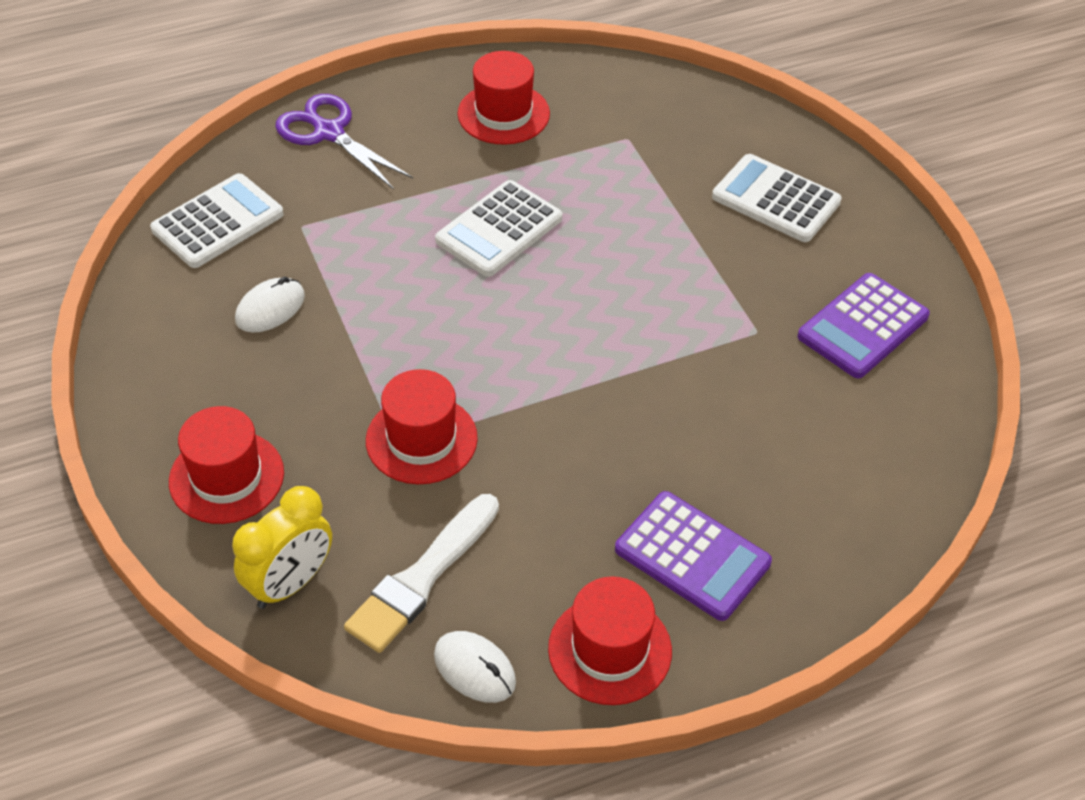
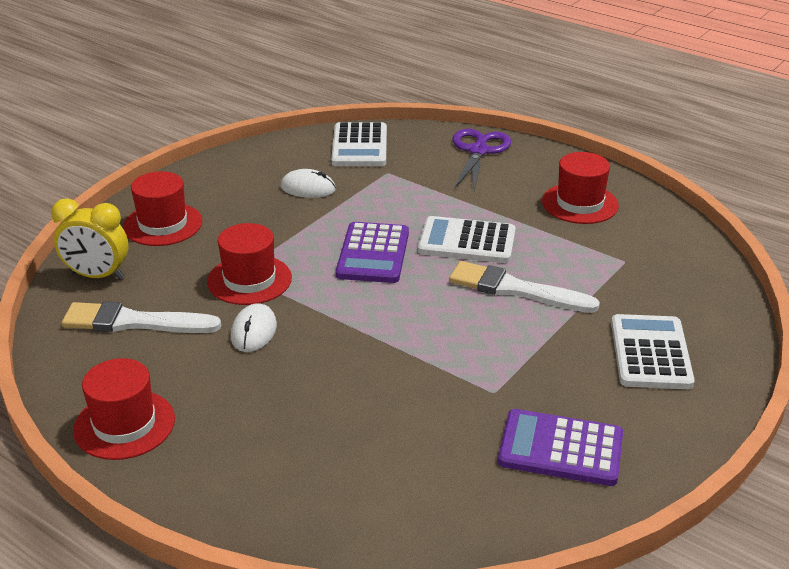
camera: 60 degrees right, 15 degrees down
(217, 222) = (359, 146): white calculator -> white calculator turned 75 degrees clockwise
(475, 669) = (73, 370): white mouse -> white mouse (254, 331)
(612, 236) = (515, 289): none -> white brush
(692, 556) = (237, 435): purple calculator -> purple calculator (373, 254)

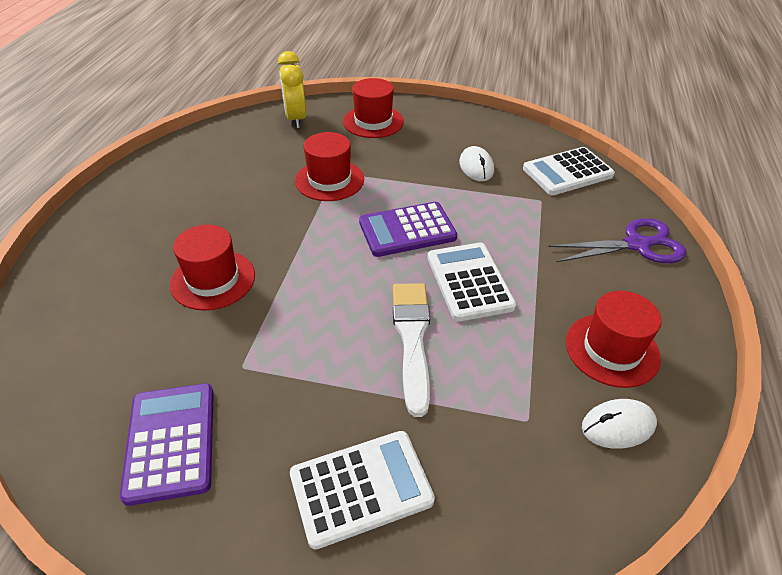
camera: 65 degrees right, 10 degrees up
(124, 424) = (141, 184): red hat -> red hat (213, 280)
(134, 322) = (252, 150): white brush -> none
(254, 331) = (266, 203): white mouse -> white mouse (618, 426)

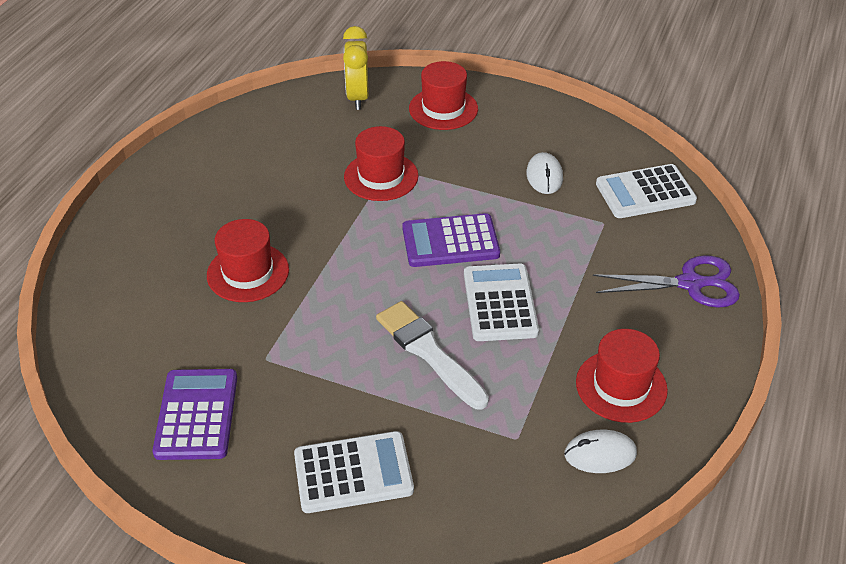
camera: 10 degrees right, 0 degrees up
(412, 339) = (428, 352): white brush -> white brush turned 45 degrees counterclockwise

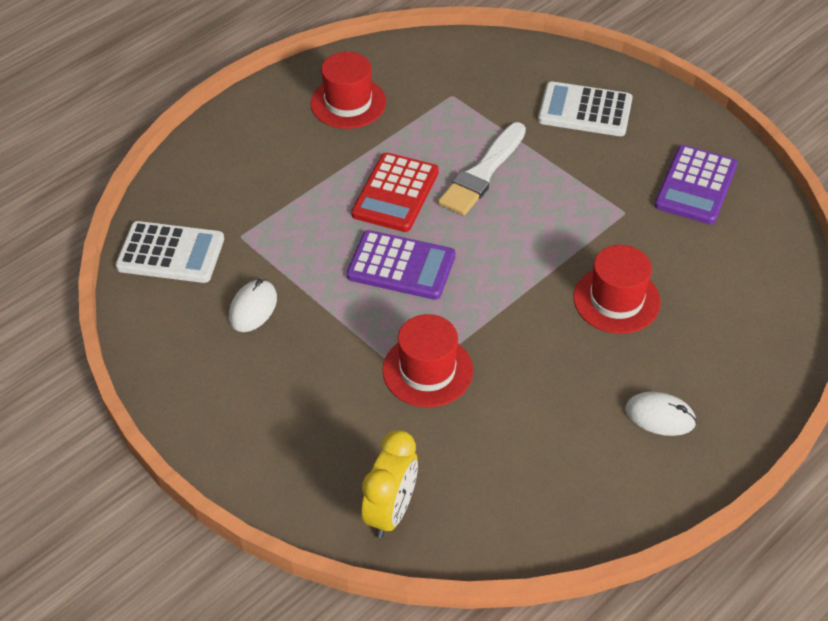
camera: 155 degrees left, 5 degrees up
(428, 352) = (482, 173): white brush -> white brush turned 45 degrees clockwise
(443, 109) = (295, 449): red hat -> none
(499, 303) = (395, 193): white calculator -> red calculator
(600, 454) = (400, 69): white mouse -> white mouse (660, 416)
(690, 284) = (219, 156): purple scissors -> none

